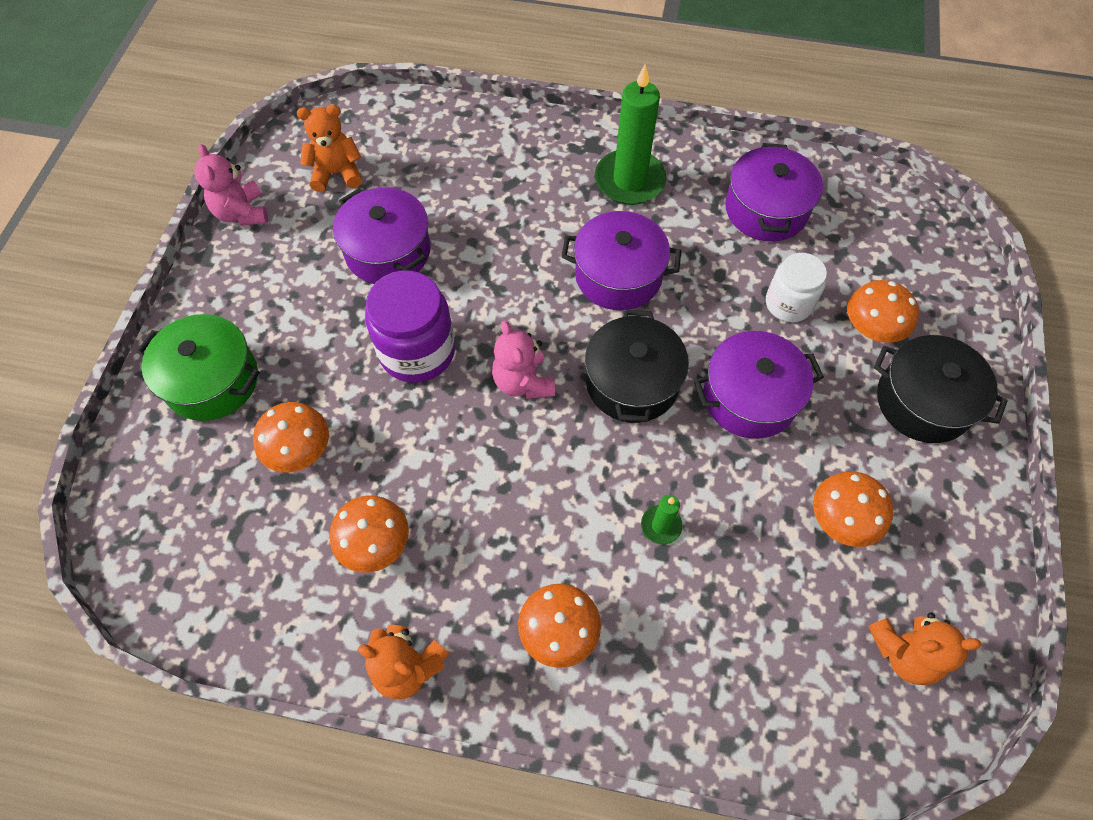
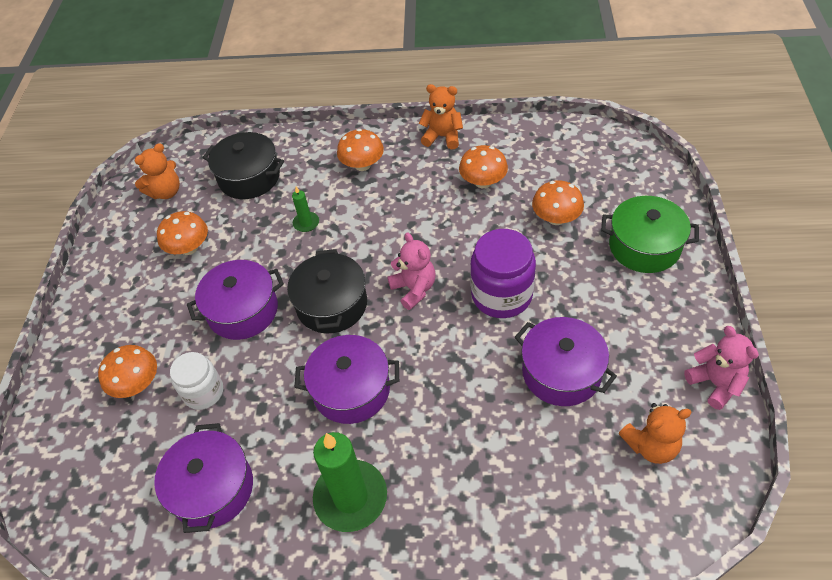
camera: 175 degrees right, 10 degrees down
(904, 652) = (166, 192): orange teddy bear -> orange teddy bear turned 150 degrees clockwise
(923, 402) = (112, 332): black pot -> black pot (249, 177)

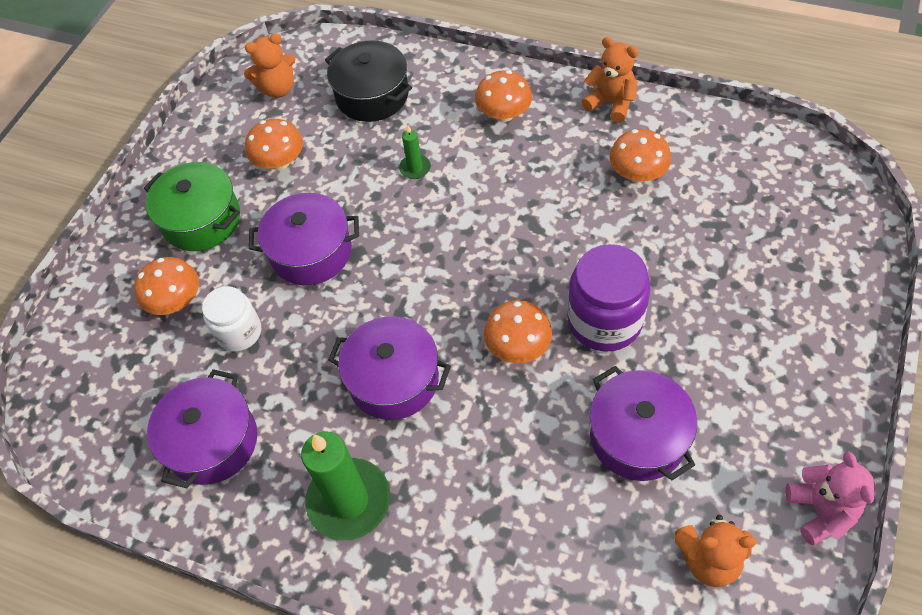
camera: 20 degrees right, 5 degrees up
(332, 304) = (408, 274): black pot -> none
(414, 289) = (506, 283): pink teddy bear -> none
(556, 218) = (708, 244): orange mushroom -> orange mushroom (518, 346)
(644, 246) = (804, 312): green pot -> green pot (201, 220)

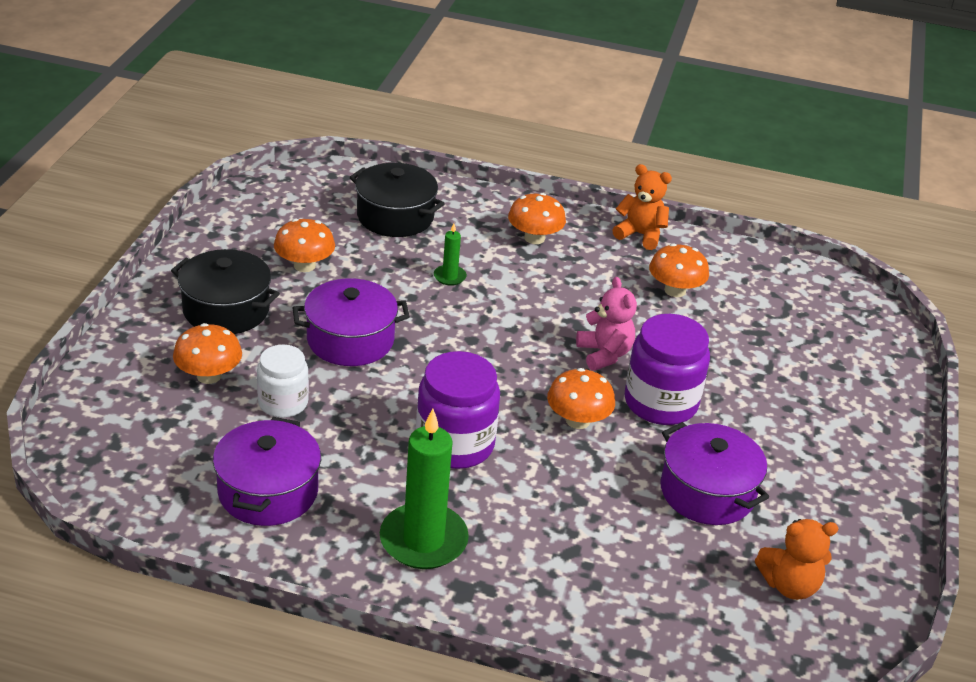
camera: 15 degrees left, 20 degrees down
(201, 220) = (226, 310): green pot -> black pot
(277, 89) = (292, 206): orange teddy bear -> none
(394, 380) = (455, 444): purple pot -> purple jar
(820, 511) = (887, 549): pink teddy bear -> pink teddy bear (604, 354)

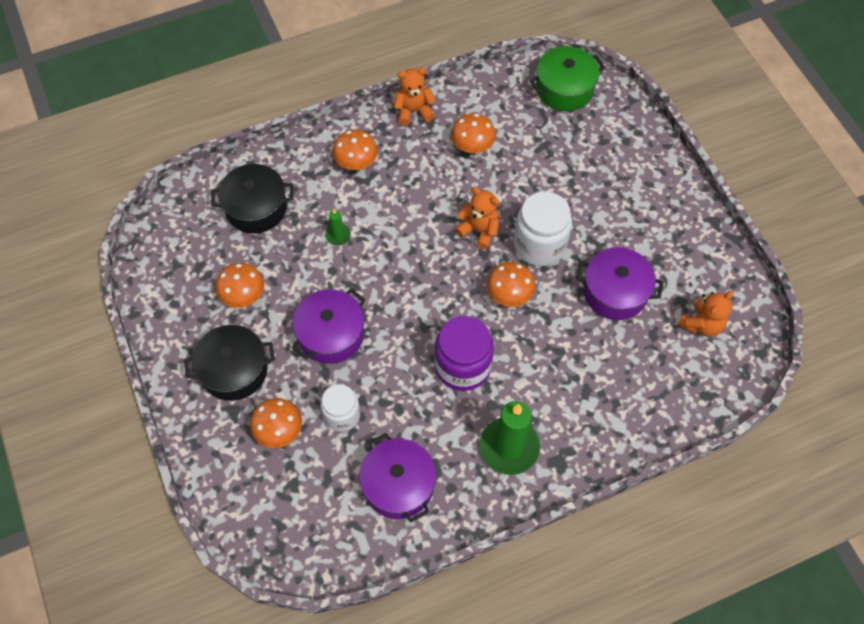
camera: 35 degrees left, 25 degrees up
(604, 354) = (479, 230): pink teddy bear -> orange teddy bear
(660, 403) = (539, 244): purple jar -> white jar
(835, 304) = (564, 89): none -> green pot

